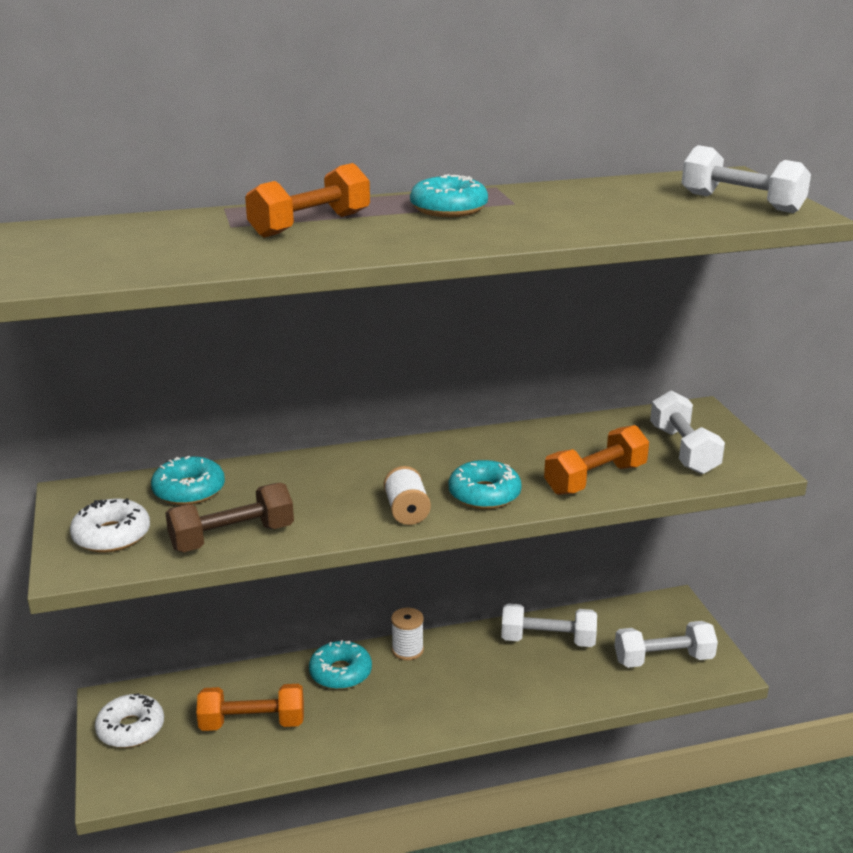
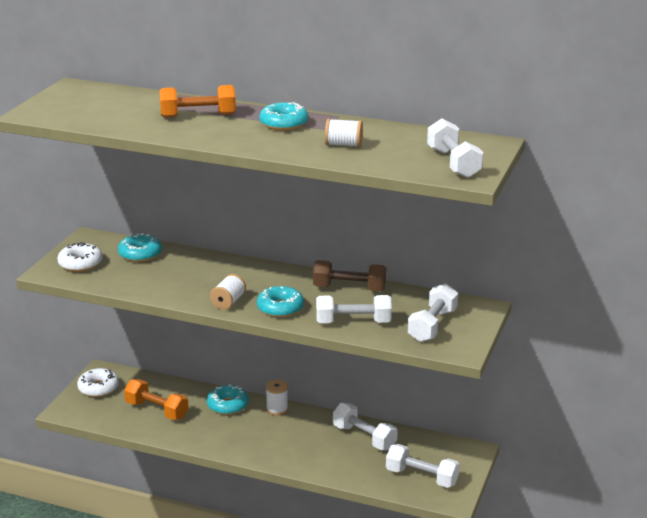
camera: 35 degrees right, 0 degrees up
(232, 538) = (130, 284): brown dumbbell -> brown dumbbell (349, 288)
(576, 214) = (343, 145): none -> white spool
(595, 479) = (353, 322): orange dumbbell -> white dumbbell

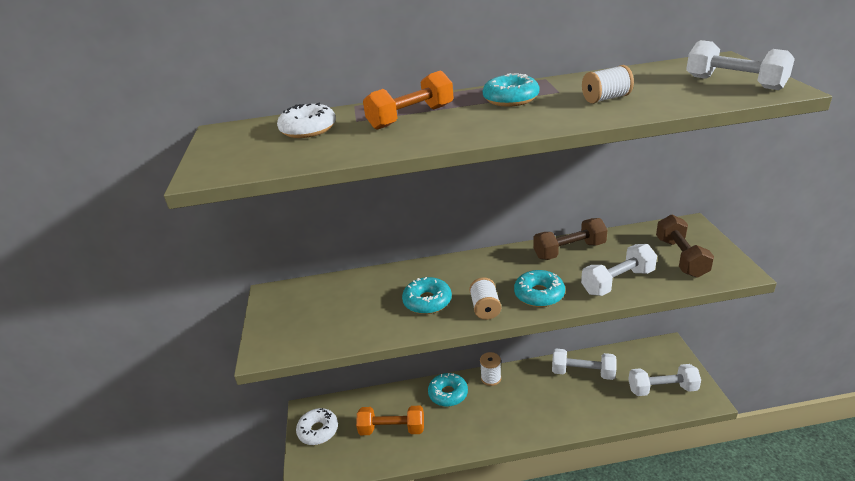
camera: 25 degrees left, 5 degrees up
(80, 264) = (291, 326): white donut -> white donut (308, 129)
(140, 254) = (343, 291): turquoise donut -> turquoise donut (427, 301)
(432, 325) = (681, 257): white dumbbell -> brown dumbbell

